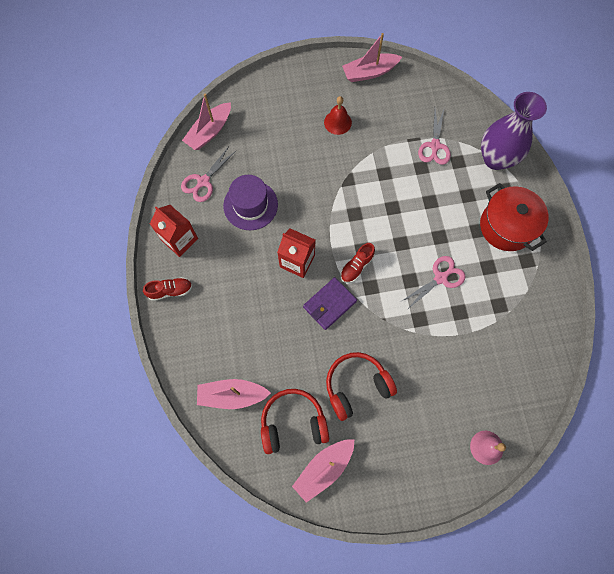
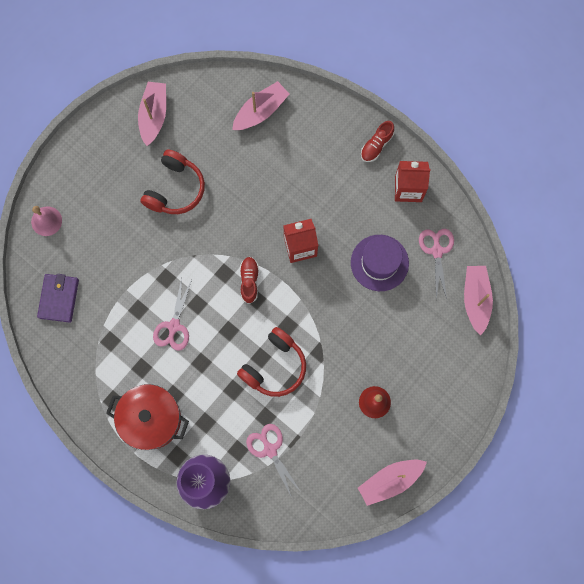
camera: 140 degrees right, 5 degrees up
(293, 423) = (200, 127): red headphones -> red headphones (274, 366)
(329, 304) = (245, 233): purple wallet -> purple wallet (59, 298)
(369, 72) = (390, 481): pink boat -> pink boat turned 150 degrees counterclockwise

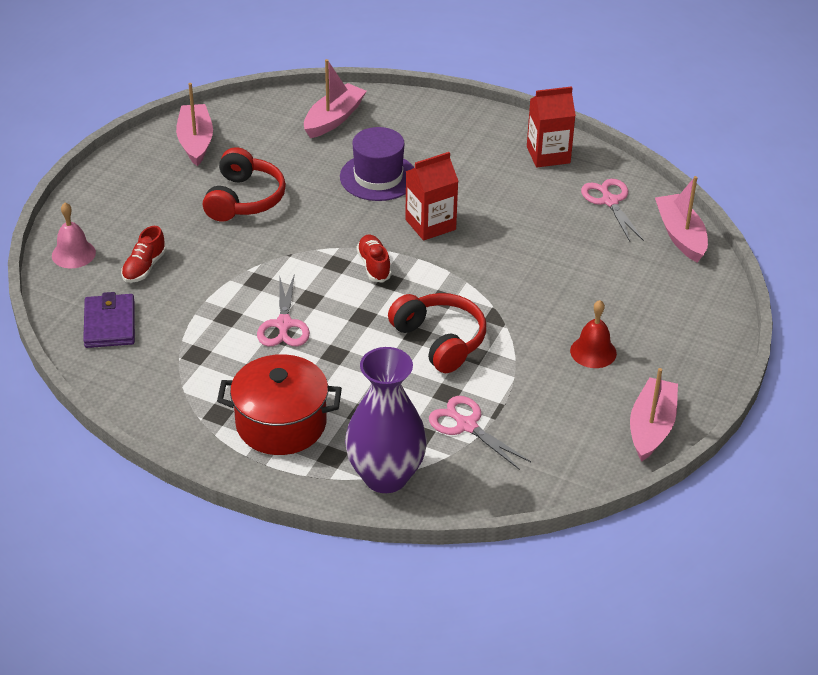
camera: 15 degrees left, 35 degrees down
(274, 366) = (440, 340): red headphones -> red headphones turned 60 degrees counterclockwise
(376, 145) = (492, 125): red shoe -> red shoe (144, 267)
(379, 263) = (541, 222): purple hat -> purple hat (378, 177)
(390, 481) = (651, 427): pink boat -> pink boat turned 150 degrees clockwise

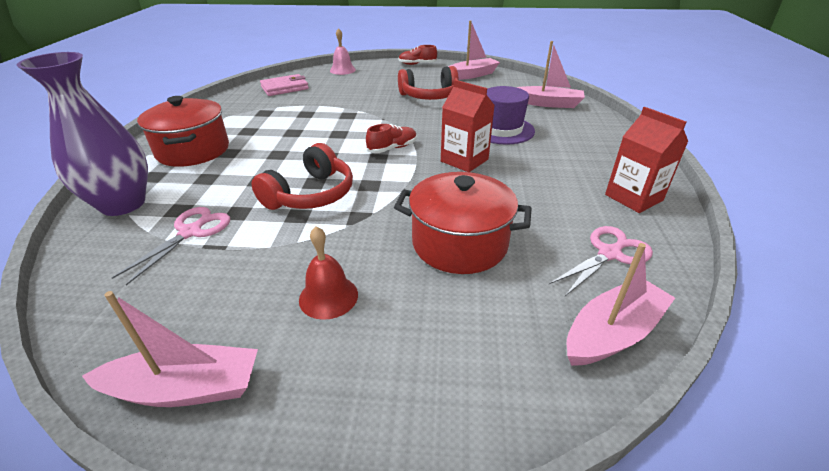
camera: 70 degrees right, 5 degrees down
(110, 324) = (285, 88): purple wallet -> pink wallet
(144, 267) = (341, 86): red shoe -> red shoe (417, 64)
(284, 325) = (305, 131): pink scissors -> none
(562, 269) = (459, 243): none -> red pot

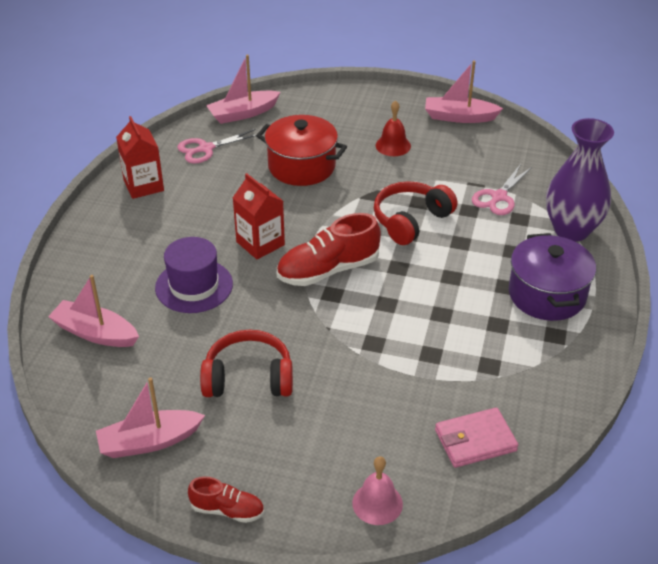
camera: 170 degrees left, 5 degrees up
(193, 151) = (547, 294): red pot -> purple pot
(392, 148) = (328, 270): red shoe -> red shoe, size x1.79

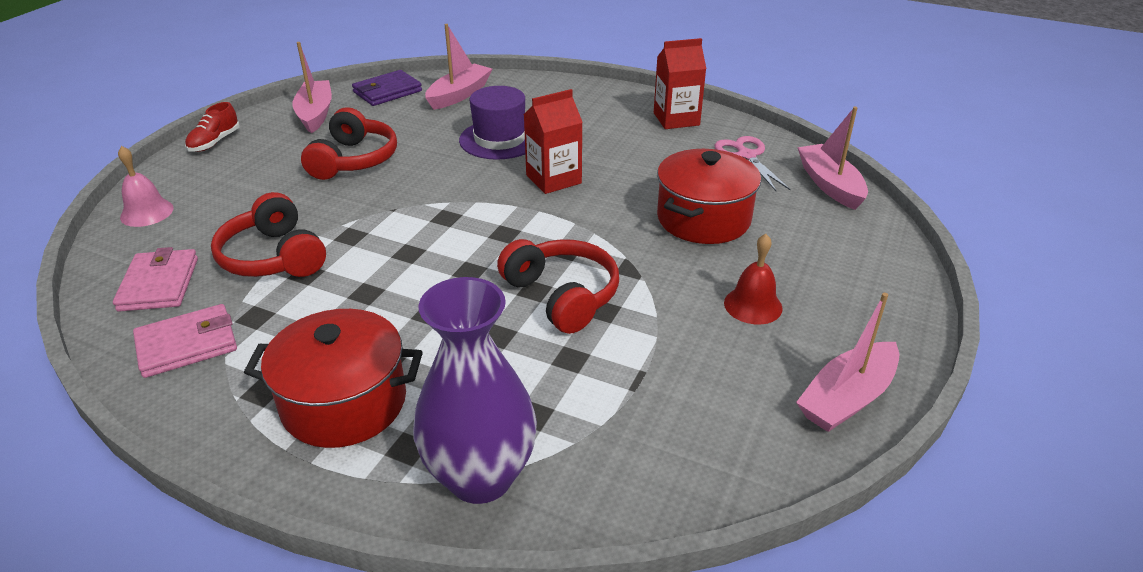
camera: 100 degrees right, 5 degrees down
(88, 394) = (387, 92): none -> purple wallet
(328, 270) = (488, 218): red shoe -> none
(416, 381) = (273, 257): none -> red headphones
(459, 117) = (847, 398): pink boat -> pink boat turned 150 degrees counterclockwise
(498, 197) = (596, 400): pink scissors -> none
(532, 391) = (187, 345): none -> pink wallet
(547, 294) = (344, 403): purple pot -> red pot

